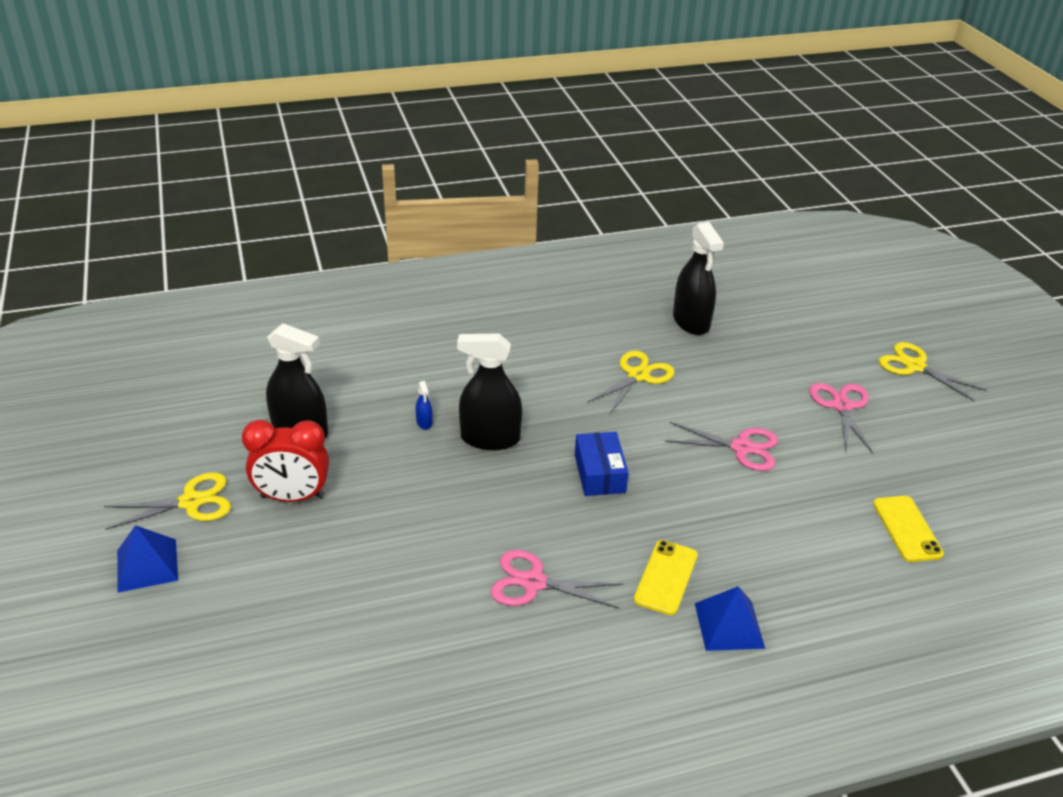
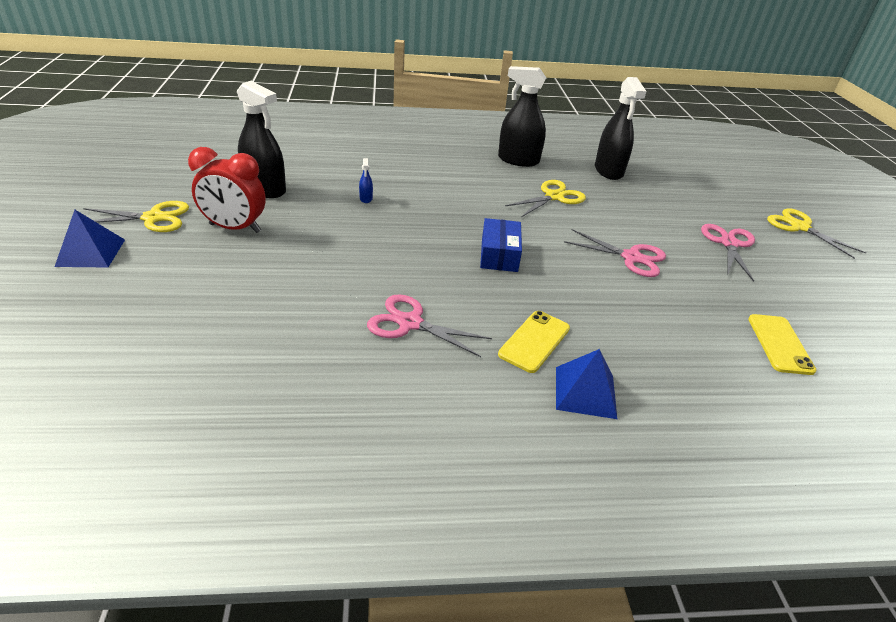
camera: 10 degrees right, 0 degrees up
(490, 438) = (415, 217): black spray bottle -> black spray bottle (518, 160)

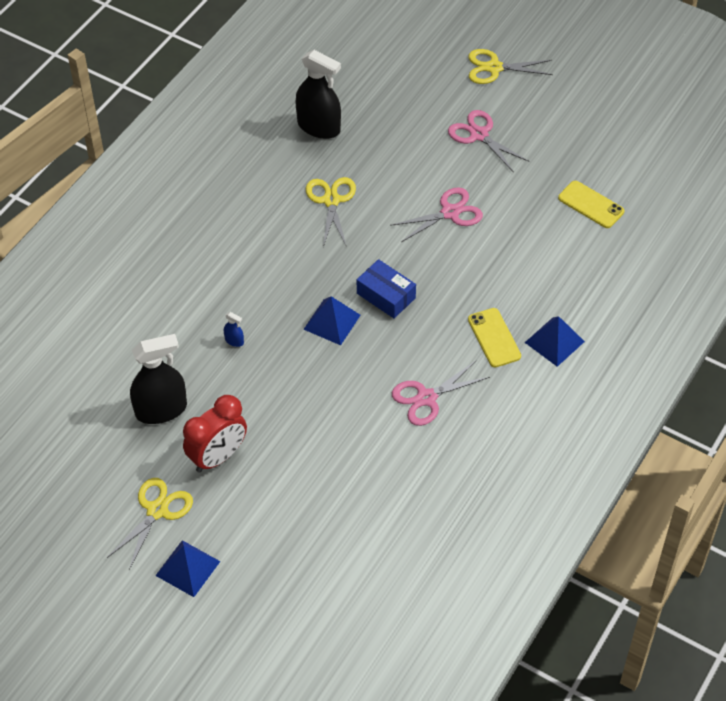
camera: 50 degrees left, 15 degrees up
(437, 237) = (332, 322): none -> blue pyramid
(518, 160) = (248, 183): black spray bottle -> none

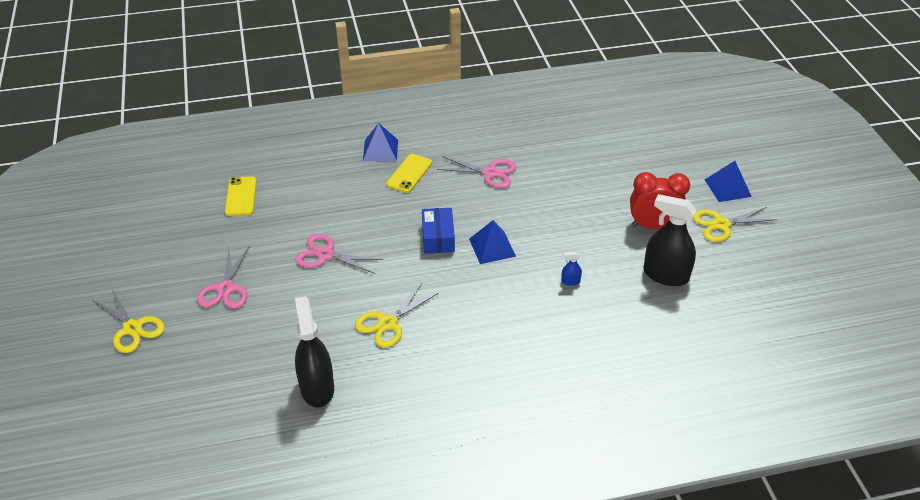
camera: 135 degrees left, 10 degrees down
(234, 341) = (570, 281): blue spray bottle -> blue spray bottle turned 75 degrees counterclockwise

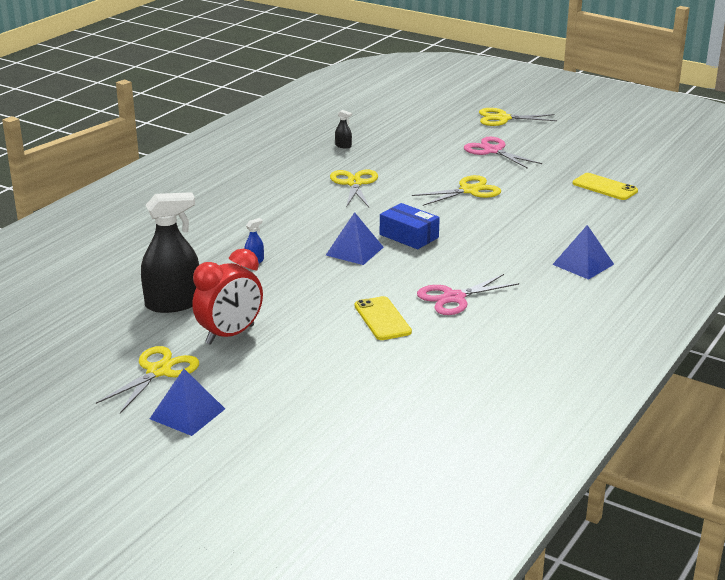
camera: 135 degrees right, 15 degrees down
(317, 388) = (343, 146): black spray bottle -> black spray bottle, size x0.41
(325, 255) = (469, 190): pink scissors -> yellow scissors
(409, 173) = (520, 261): yellow phone -> yellow phone (382, 319)

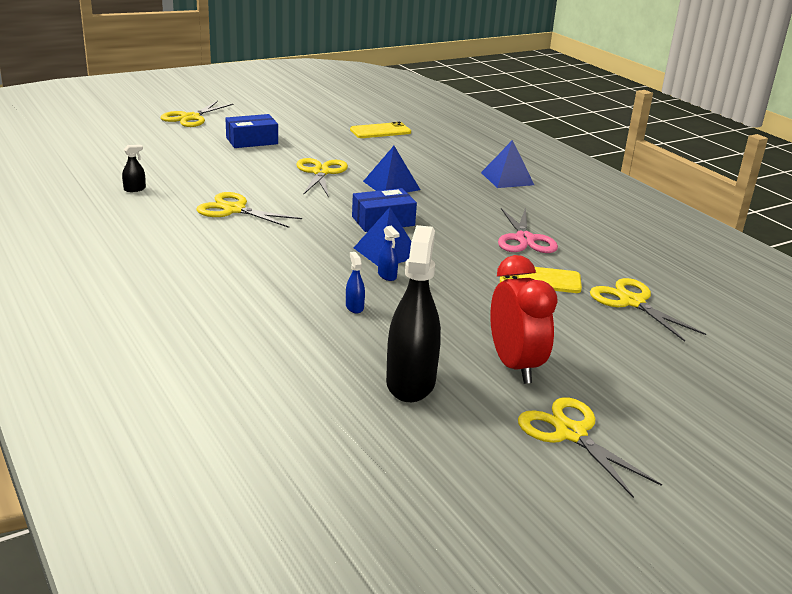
camera: 65 degrees left, 0 degrees up
(187, 413) = (676, 437): blue pyramid -> blue pyramid (391, 185)
(315, 260) = (387, 275): none -> blue spray bottle
(389, 366) = (632, 302): none -> yellow scissors
(493, 151) = (252, 141): pink scissors -> blue box

